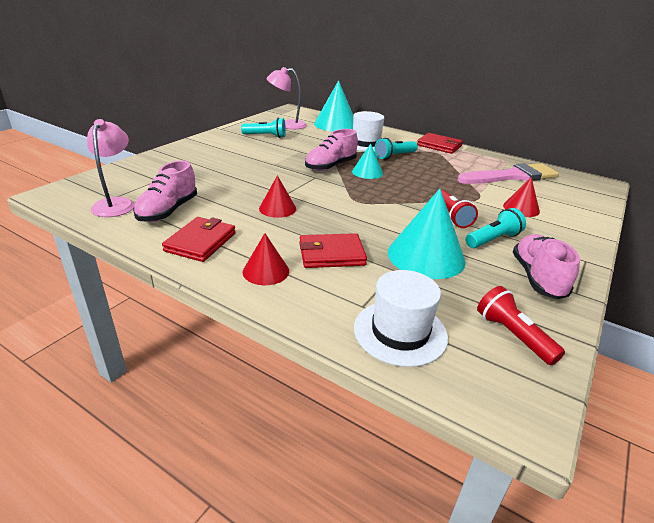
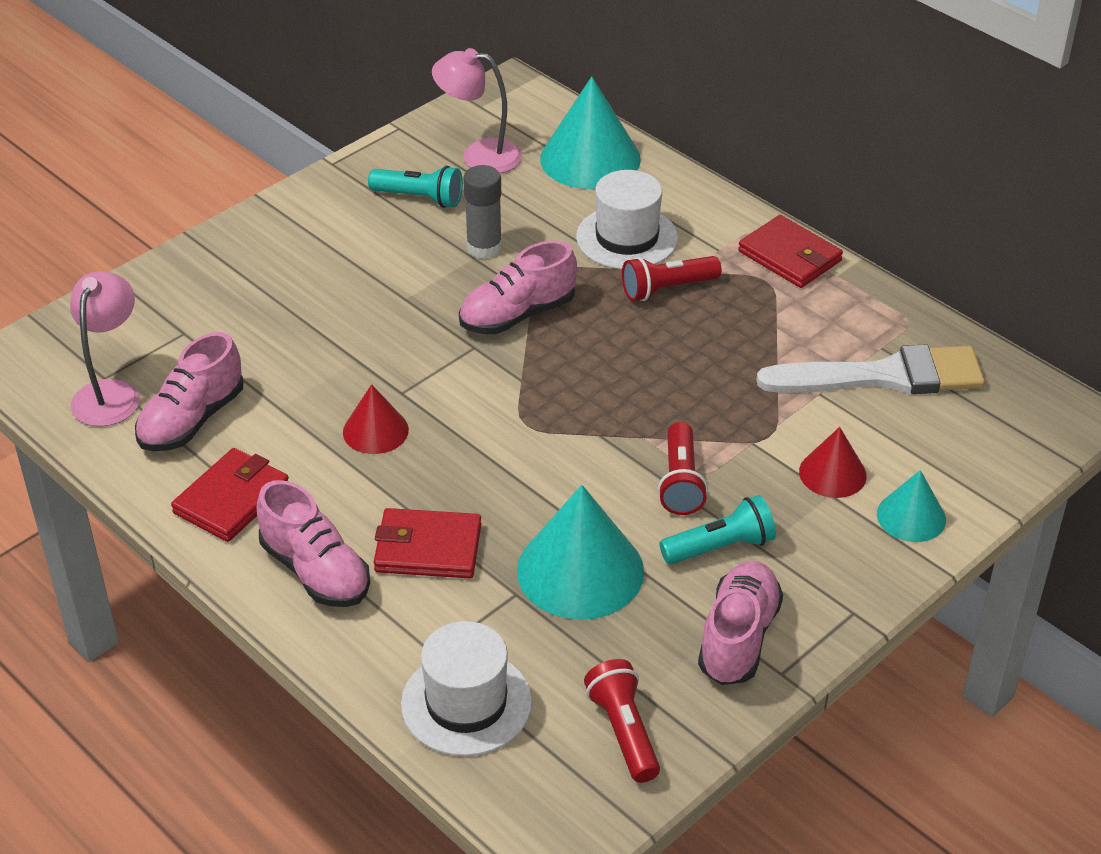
camera: 15 degrees right, 10 degrees up
(266, 271) = (315, 571): red cone -> pink shoe
(303, 148) = (484, 247): none -> grey glue stick
(367, 172) = (584, 339): turquoise cone -> turquoise cone (911, 516)
(394, 156) = (667, 289): turquoise flashlight -> red flashlight
(511, 176) = (883, 376): pink brush -> white brush

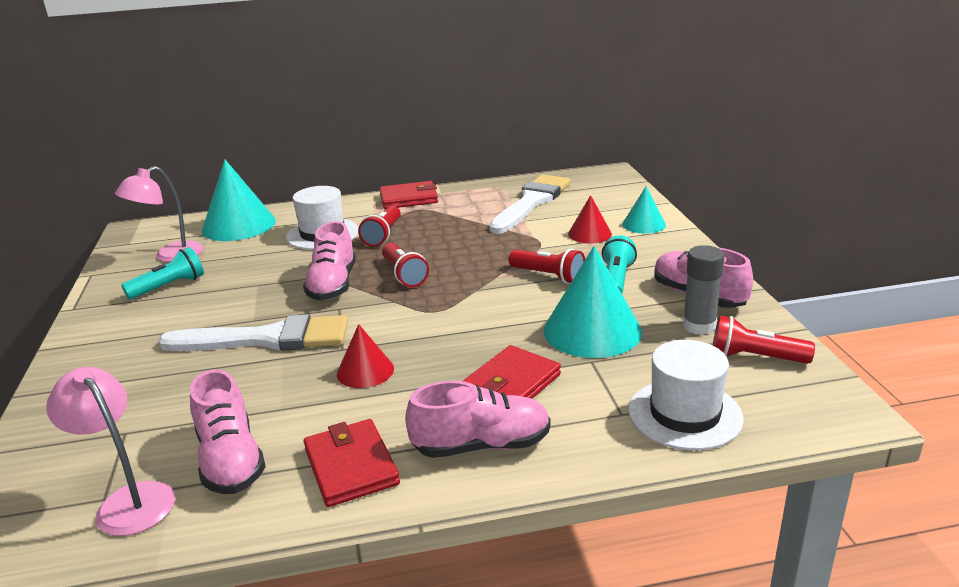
camera: 55 degrees left, 15 degrees down
(379, 329) = (267, 339): none -> white brush
(484, 247) = (254, 278): grey glue stick -> grey glue stick (699, 326)
(585, 358) = (404, 274): none -> red flashlight

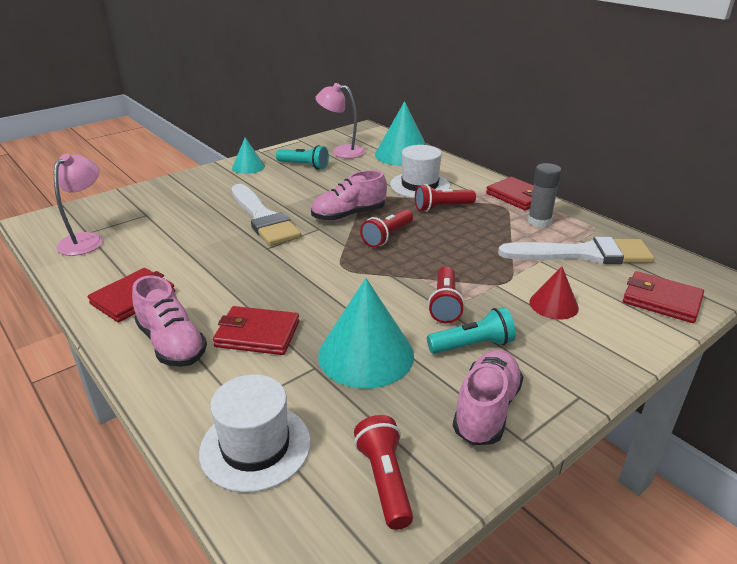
camera: 60 degrees right, 5 degrees up
(230, 460) = (129, 255): pink shoe -> none
(365, 371) = (243, 266): red cone -> none
(618, 197) = (661, 300): none -> red wallet
(644, 224) = (615, 334): turquoise cone -> turquoise cone (248, 167)
(699, 326) = (422, 423): grey glue stick -> grey glue stick (539, 222)

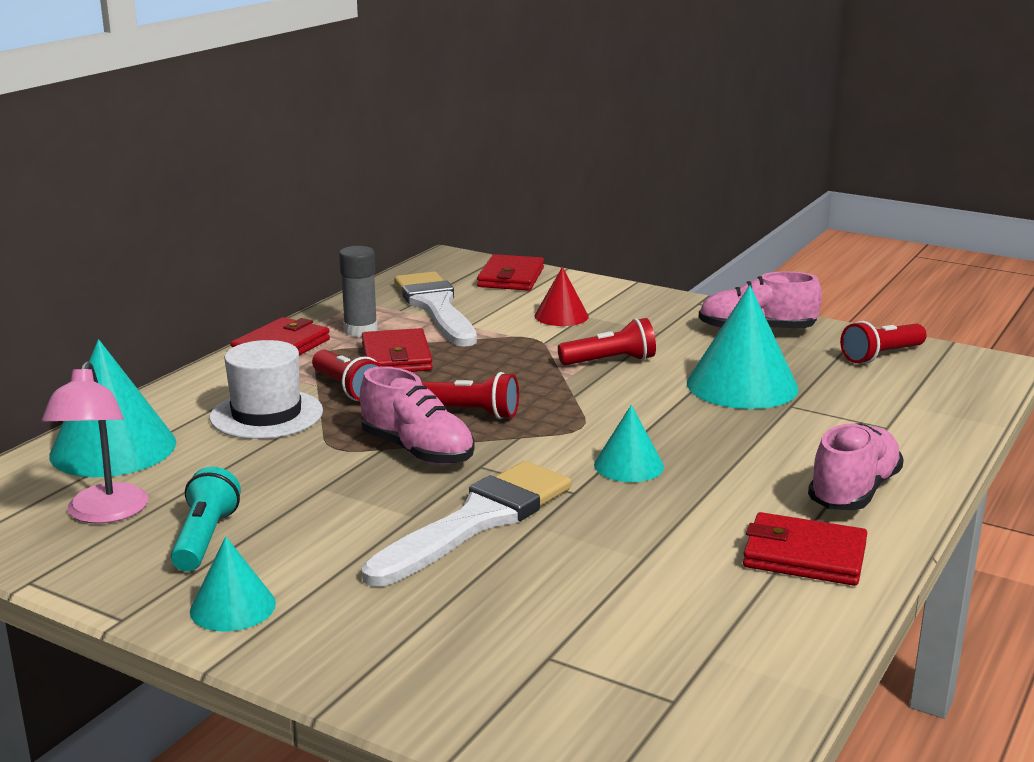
camera: 110 degrees left, 10 degrees down
(86, 240) = (700, 686): pink lamp -> none
(255, 446) = (921, 408): white hat -> none
(257, 334) = (775, 446): red wallet -> red wallet (396, 357)
(281, 271) = (628, 465): none -> turquoise cone
(472, 345) = (671, 343): turquoise flashlight -> none

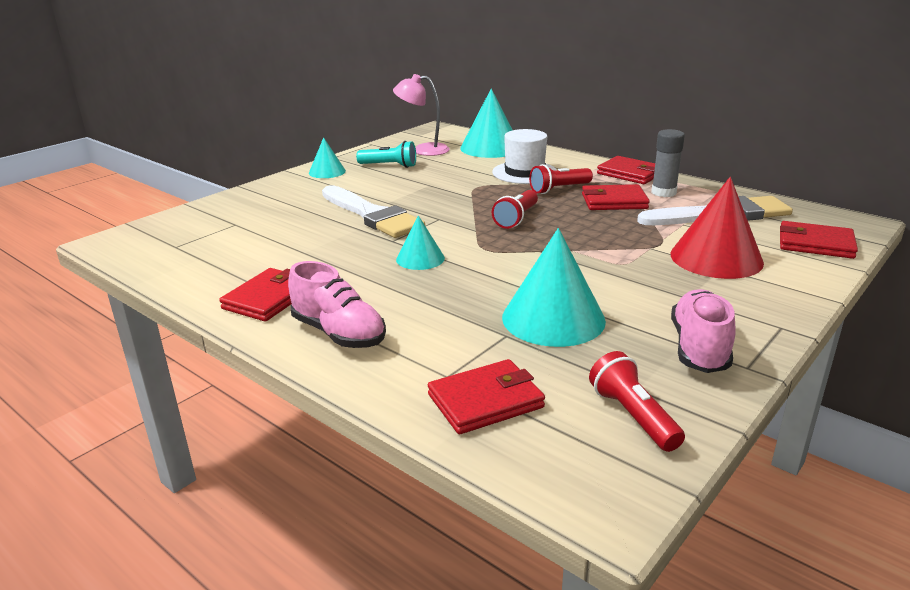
camera: 100 degrees right, 5 degrees up
(417, 451) = (464, 204): pink shoe -> none
(561, 316) = (716, 258): red cone -> red cone, size x1.80
(610, 361) = (609, 269): red flashlight -> none
(911, 408) = (485, 401): none -> red wallet

